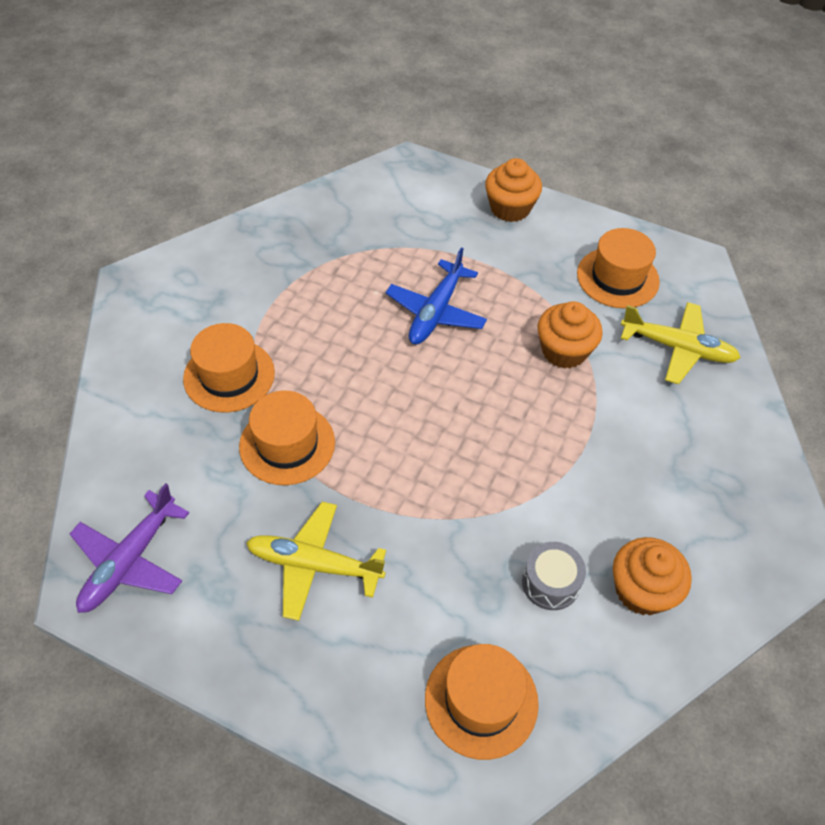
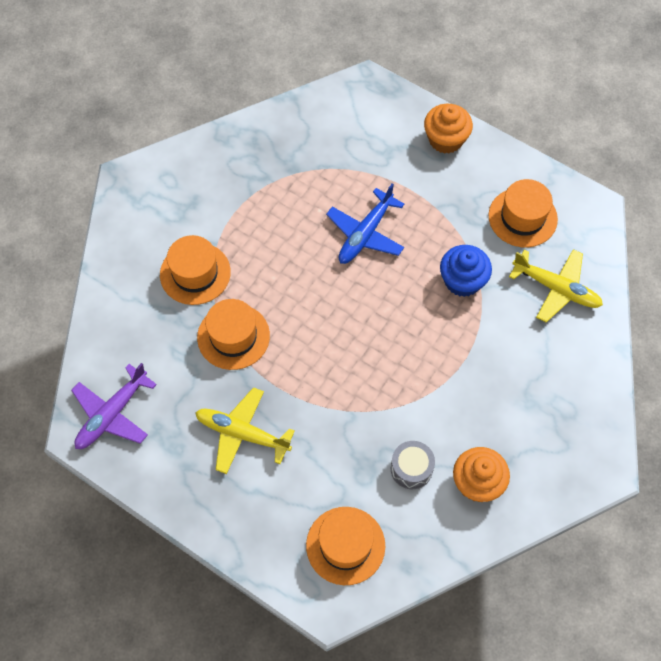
camera: 10 degrees right, 10 degrees up
(564, 351) = (462, 281): orange cupcake -> blue cupcake

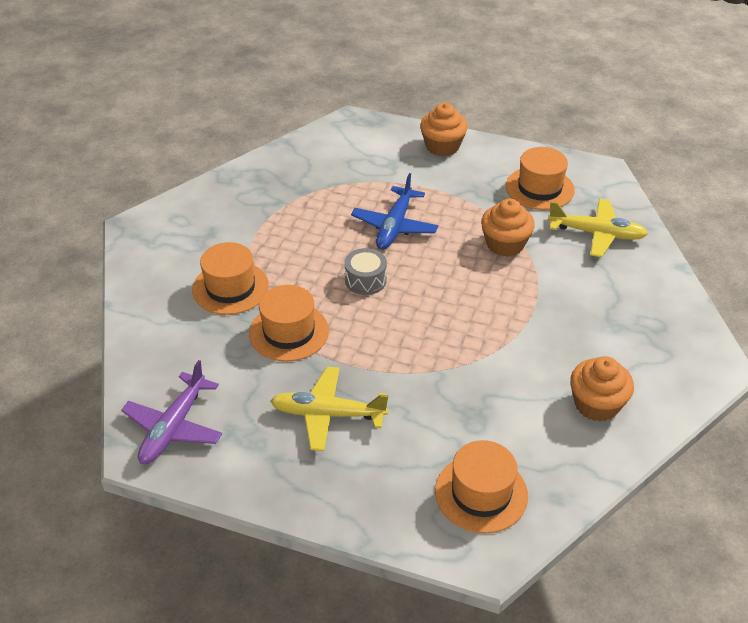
camera: 15 degrees left, 20 degrees down
(411, 468) = (522, 407): grey drum -> grey drum (365, 280)
(462, 281) = (505, 244): blue cupcake -> orange cupcake

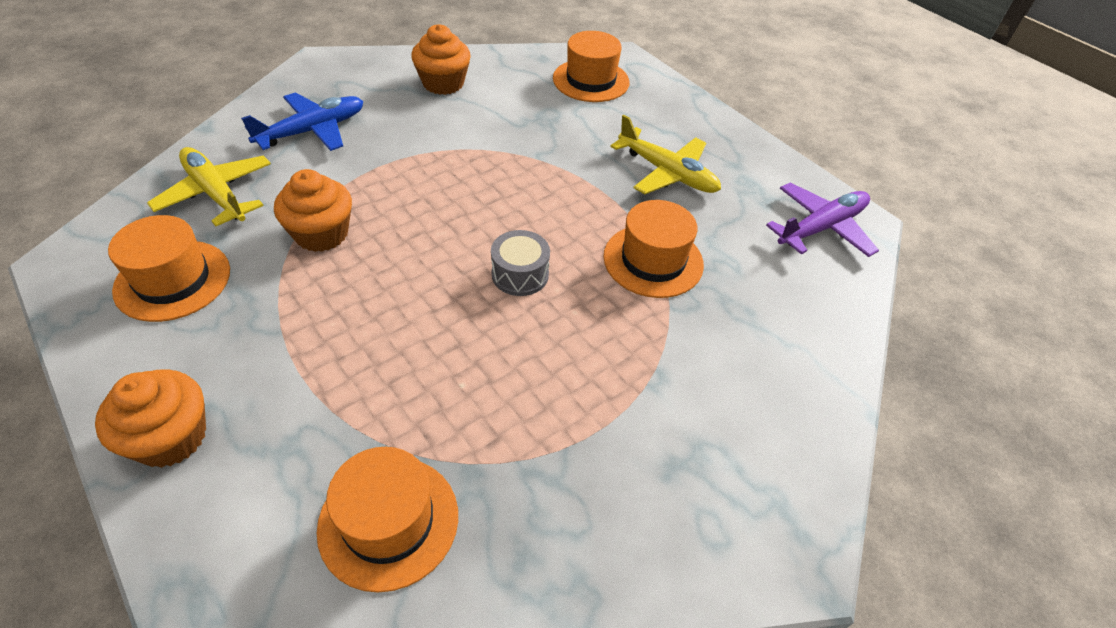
camera: 150 degrees left, 5 degrees up
(230, 288) = (690, 351): orange hat -> orange hat (388, 521)
(395, 226) = (411, 328): blue plane -> blue plane (312, 131)

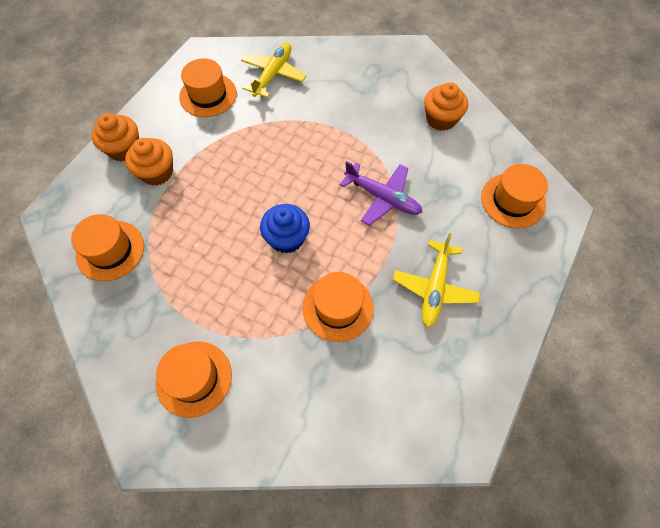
camera: 70 degrees right, 15 degrees up
(312, 131) = (348, 83): blue plane -> none
(321, 234) = (269, 132): orange cupcake -> orange cupcake (157, 172)
(520, 274) = (287, 238): grey drum -> blue cupcake
(695, 455) = (194, 378): none -> orange hat
(820, 228) = (437, 415): purple plane -> purple plane (382, 197)

